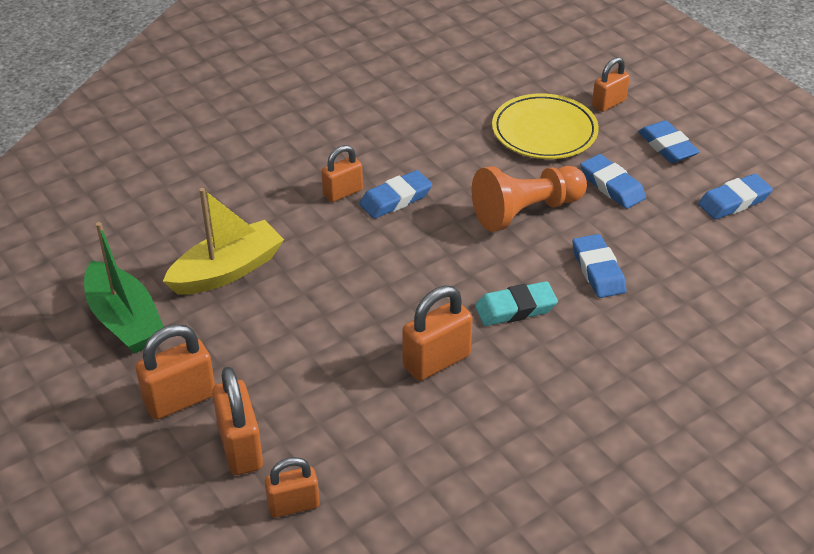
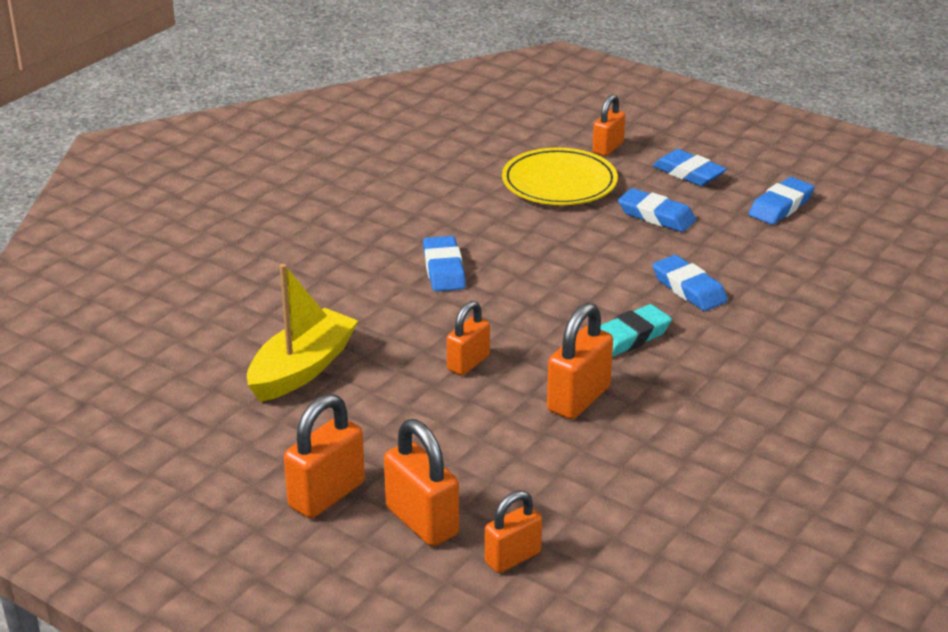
camera: 20 degrees left, 10 degrees down
(124, 320) = (215, 438): green boat -> none
(343, 192) = (383, 274): orange padlock -> orange padlock (468, 363)
(396, 199) = (444, 269): blue eraser -> blue eraser turned 45 degrees counterclockwise
(526, 211) = (585, 254): orange pawn -> none

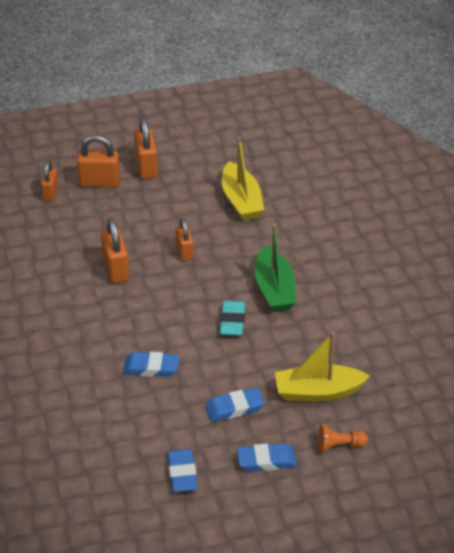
camera: 130 degrees right, 10 degrees up
(444, 269) = (274, 289): blue eraser -> green boat
(559, 183) = (318, 392): yellow plate -> yellow boat
(608, 148) = (339, 445): orange padlock -> orange pawn
(629, 337) = (139, 316): turquoise eraser -> turquoise eraser (232, 321)

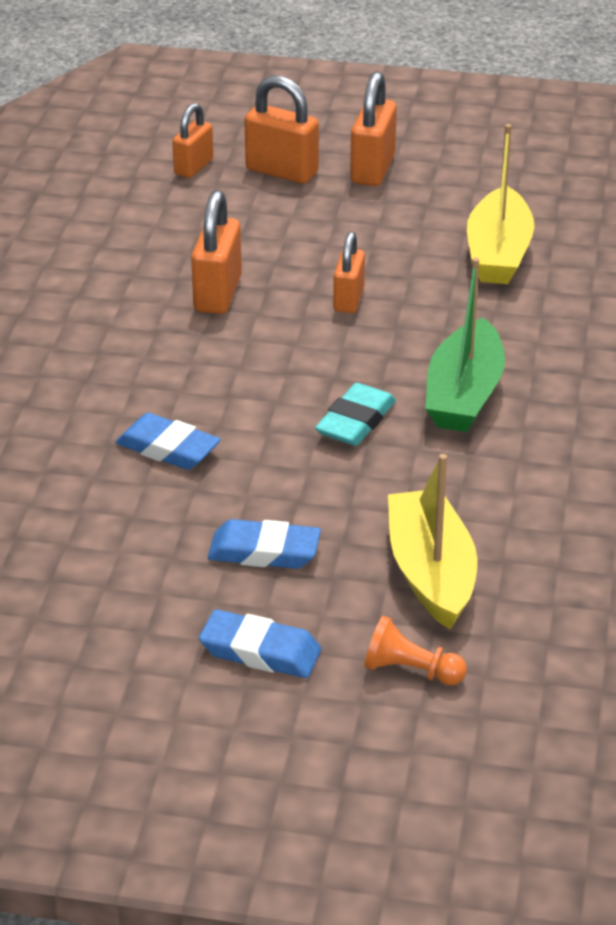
camera: 25 degrees right, 5 degrees down
(182, 473) = (99, 623): blue eraser -> none
(318, 392) = (431, 573): yellow boat -> yellow boat turned 60 degrees clockwise

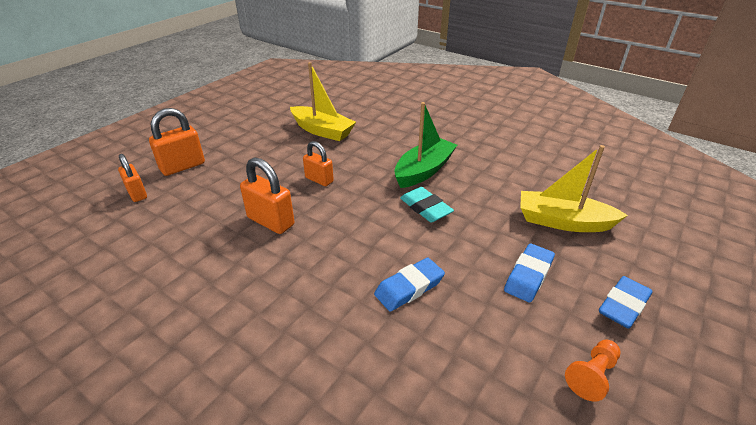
camera: 65 degrees left, 0 degrees up
(372, 169) = (217, 141): orange padlock -> none
(410, 670) = (643, 252): orange pawn -> orange pawn (592, 375)
(464, 395) = (424, 170): green boat -> green boat turned 90 degrees counterclockwise

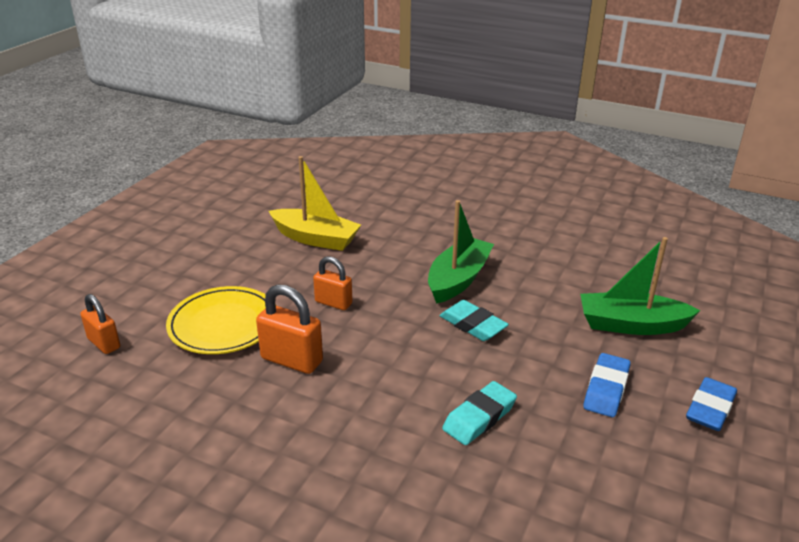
camera: 10 degrees left, 5 degrees down
(182, 166) = (149, 302): orange padlock -> none
(229, 188) = (223, 324): none -> yellow plate
(409, 288) = (479, 417): blue eraser -> turquoise eraser
(562, 221) = (631, 325): yellow boat -> green boat
(592, 375) = (690, 482): orange pawn -> none

